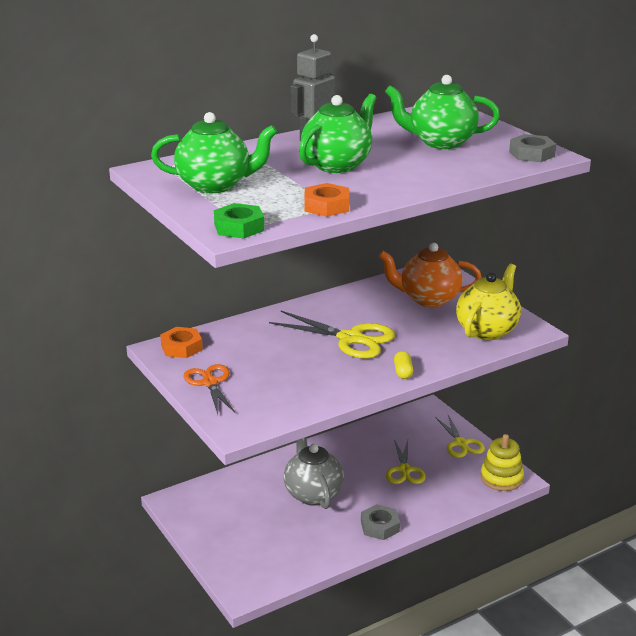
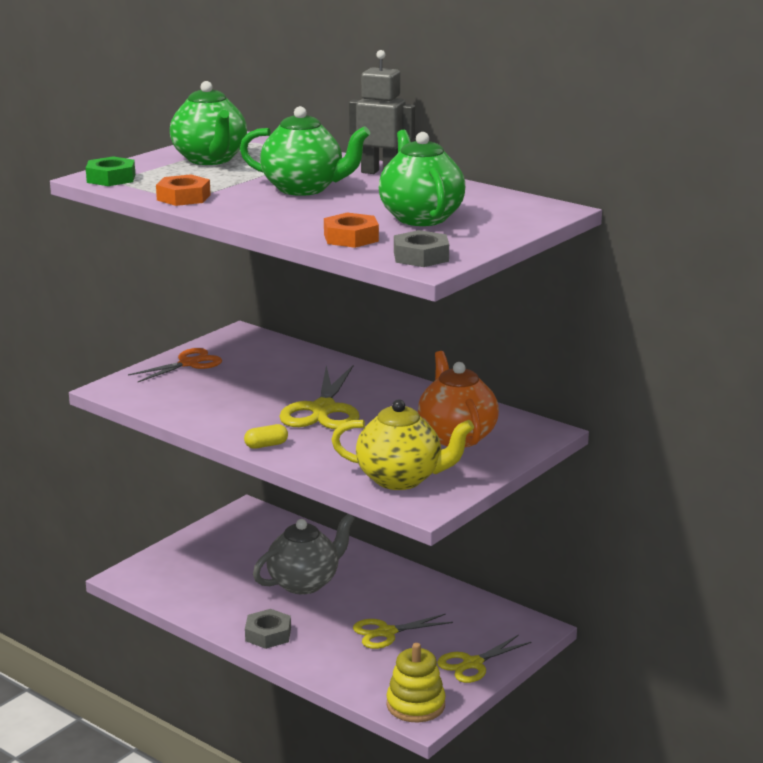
camera: 70 degrees right, 5 degrees down
(181, 347) = (249, 340): orange nut -> orange nut (351, 238)

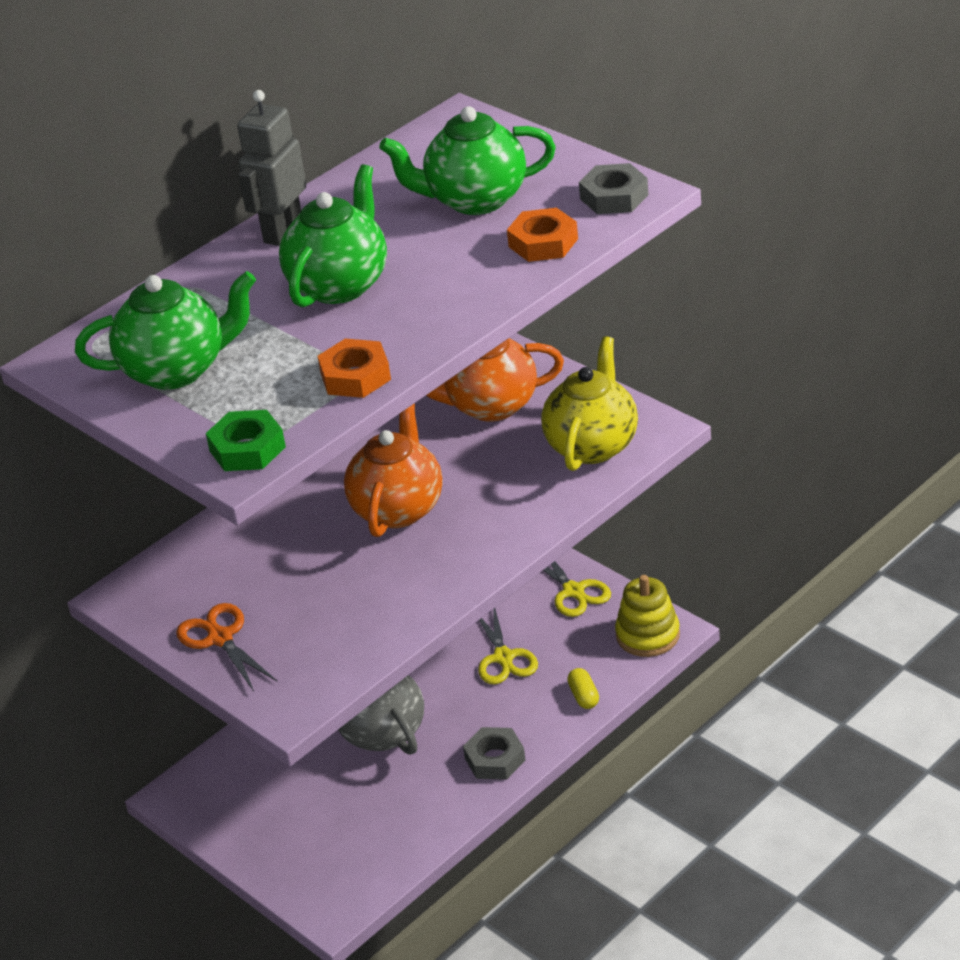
camera: 80 degrees left, 15 degrees up
(266, 445) = (493, 550): yellow capsule -> yellow capsule (584, 696)
(323, 410) = (398, 508): yellow scissors -> orange teapot

